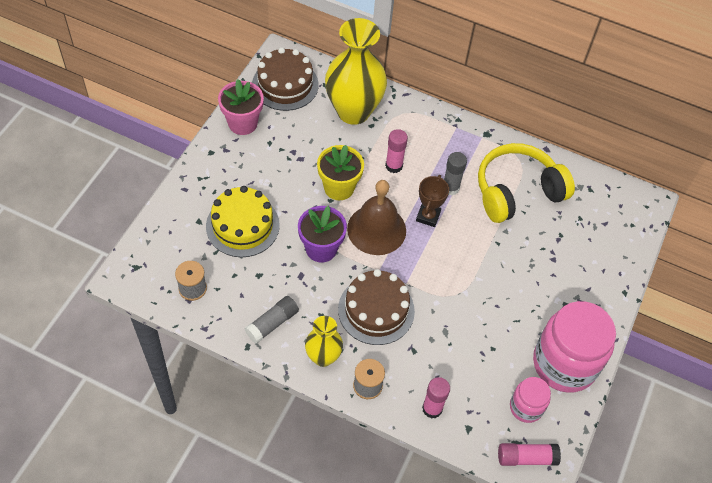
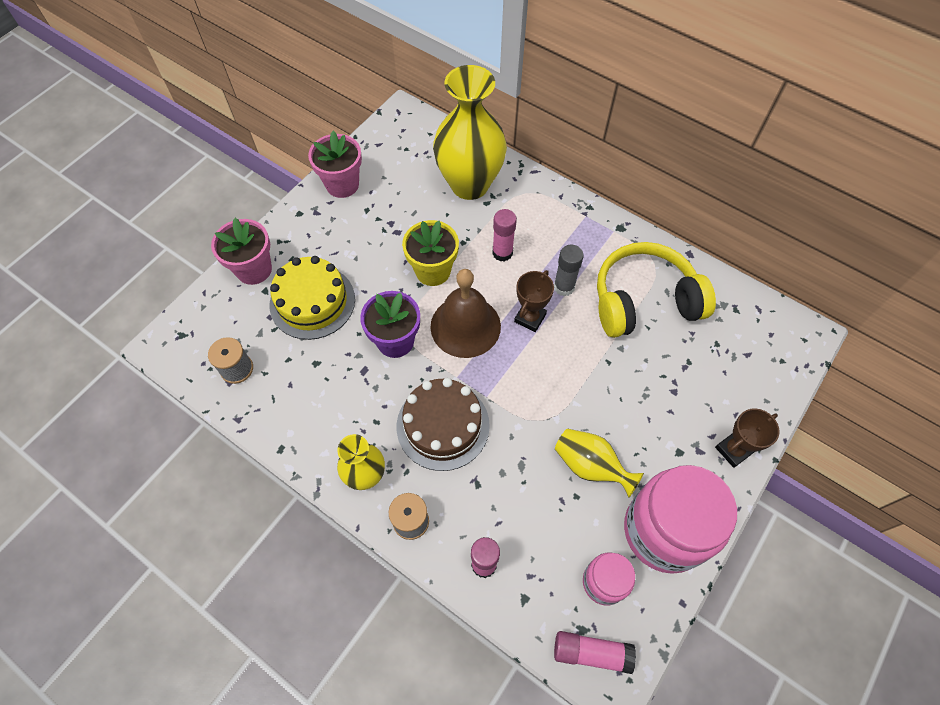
camera: 15 degrees right, 5 degrees up
(184, 205) = (254, 269): none -> pink flower pot
(272, 323) = (316, 424): grey glue stick -> none
(285, 84) = (400, 146): brown cake -> none
(499, 324) = (590, 466): none -> yellow vase
(606, 297) = (733, 450): none -> brown trophy

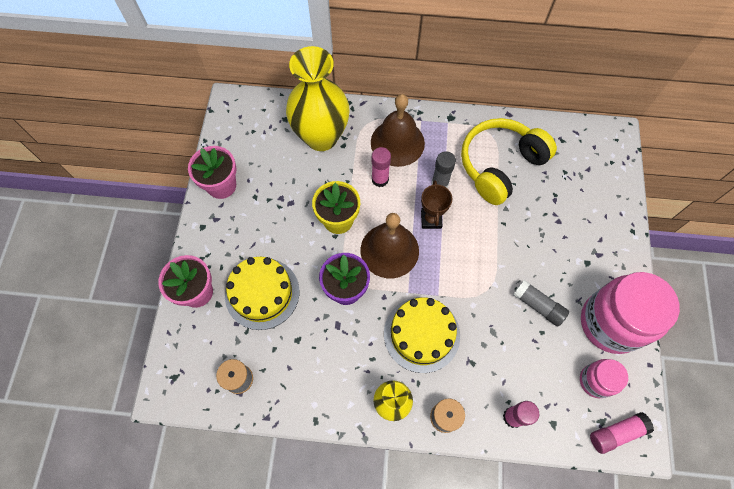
camera: 30 degrees left, 5 degrees up
(443, 425) = (421, 334): brown cake -> yellow cake
(545, 226) = (397, 142): none -> brown bell
(590, 466) = (538, 305): yellow vase -> grey glue stick
(733, 450) = (619, 242): brown trophy -> none

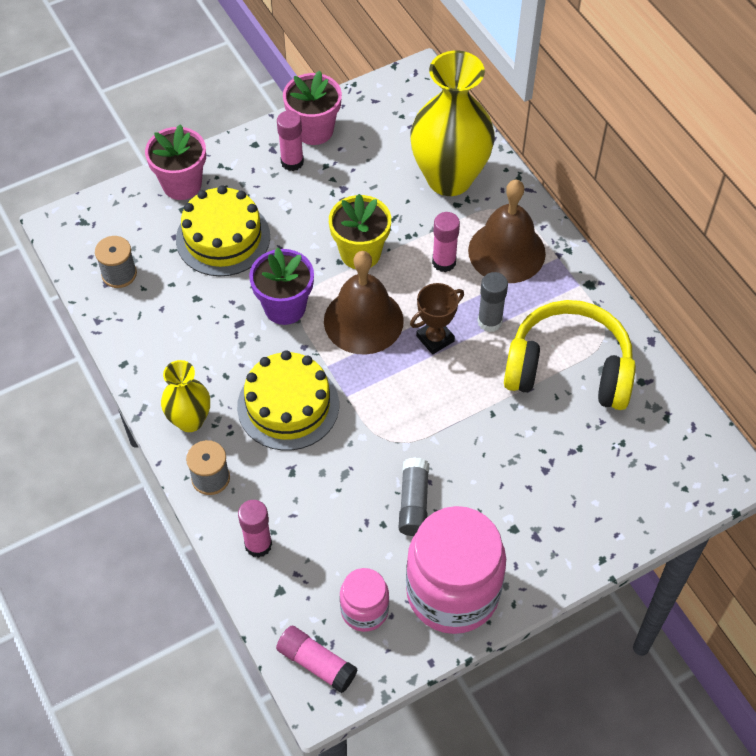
camera: 55 degrees right, 10 degrees down
(236, 214) = (292, 162): none -> pink glue stick

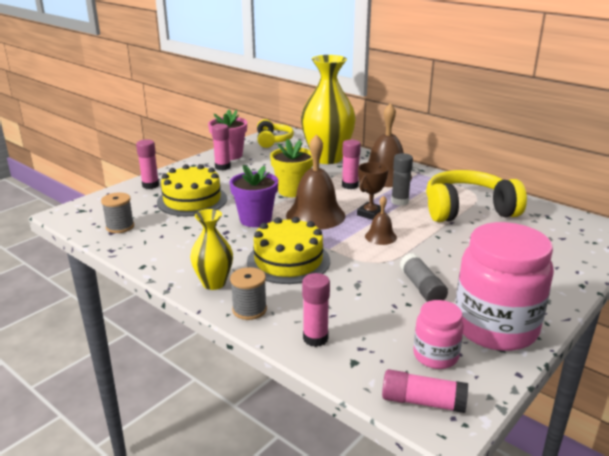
camera: 20 degrees left, 30 degrees down
(182, 184) = (150, 185): pink flower pot -> pink glue stick
(394, 103) = (273, 141): none -> yellow headphones
(421, 392) = (380, 236): none -> brown bell

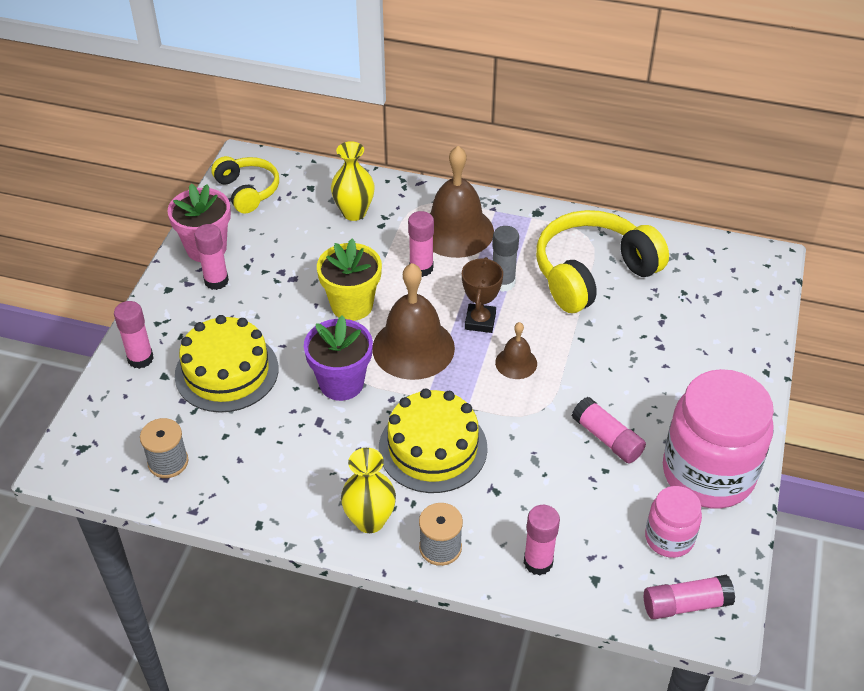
camera: 25 degrees left, 20 degrees up
(327, 158) = (354, 212): yellow vase -> yellow vase, size x0.53
(422, 288) = (607, 438): grey glue stick -> pink glue stick

